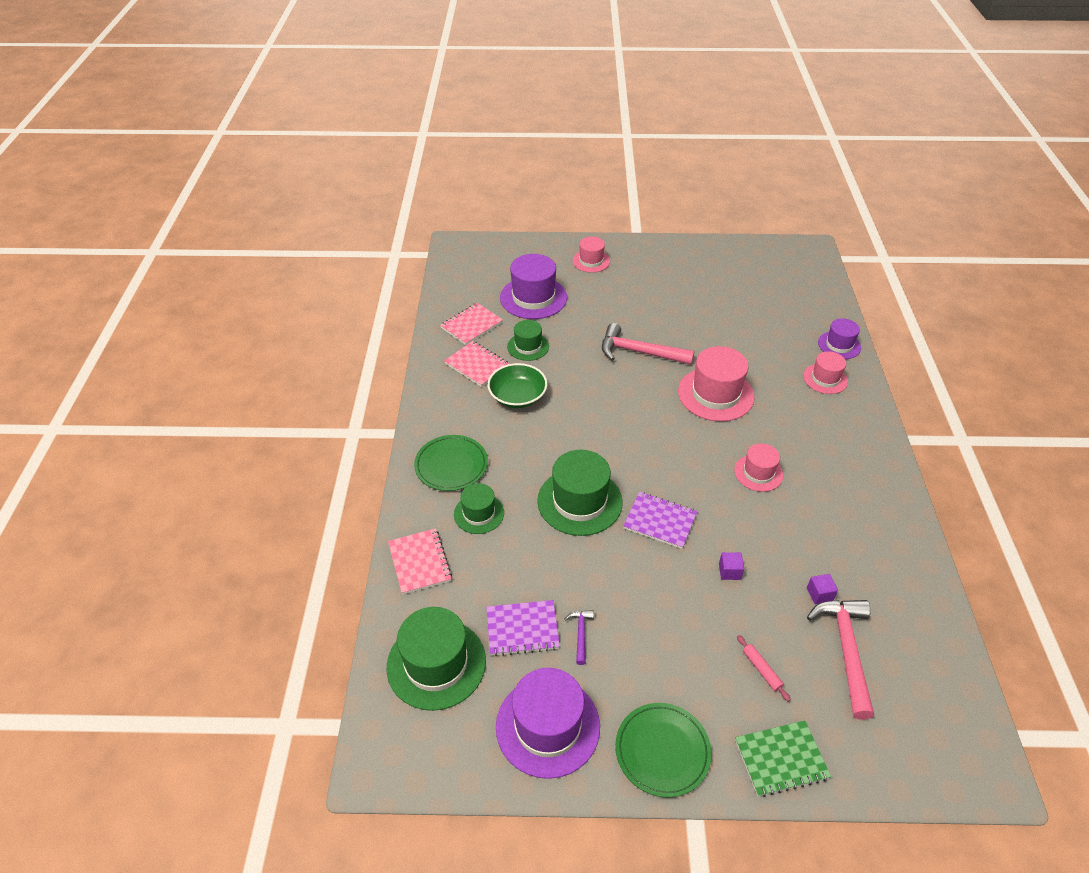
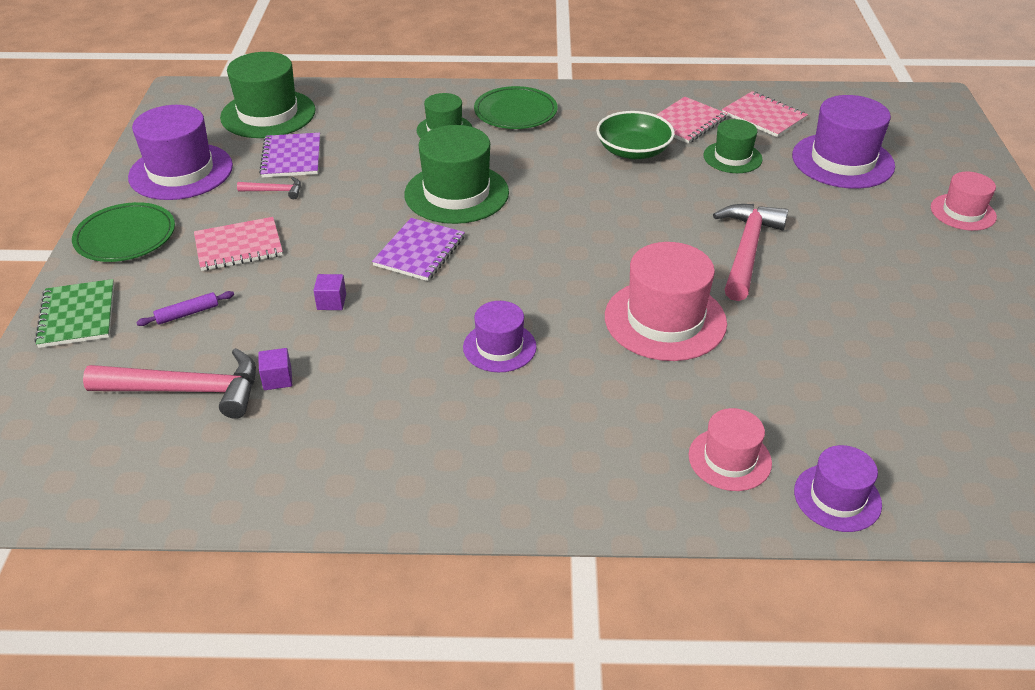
camera: 90 degrees right, 5 degrees down
(420, 562) = (385, 101): pink notebook -> pink notebook (238, 246)
(580, 634) = (275, 191): purple hammer -> pink hammer
(758, 473) = (499, 347): pink hat -> purple hat
(761, 670) = (187, 313): pink rolling pin -> purple rolling pin

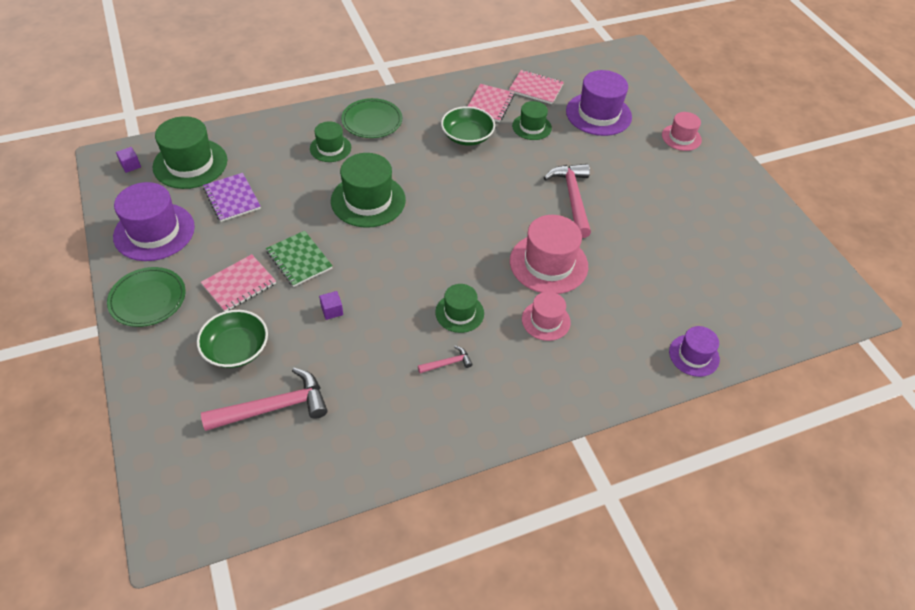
camera: 25 degrees left, 10 degrees up
(77, 315) = (155, 374): green notebook -> green notebook (299, 260)
(187, 313) = (236, 349): purple rolling pin -> green bowl
(275, 191) = (237, 231): pink hammer -> pink hammer (447, 363)
(277, 379) = (330, 380): purple cube -> purple cube (130, 165)
(419, 251) = (369, 254): purple notebook -> none
(499, 347) = (459, 313): purple hat -> green hat
(729, 459) = (628, 349): pink hat -> pink hat (546, 320)

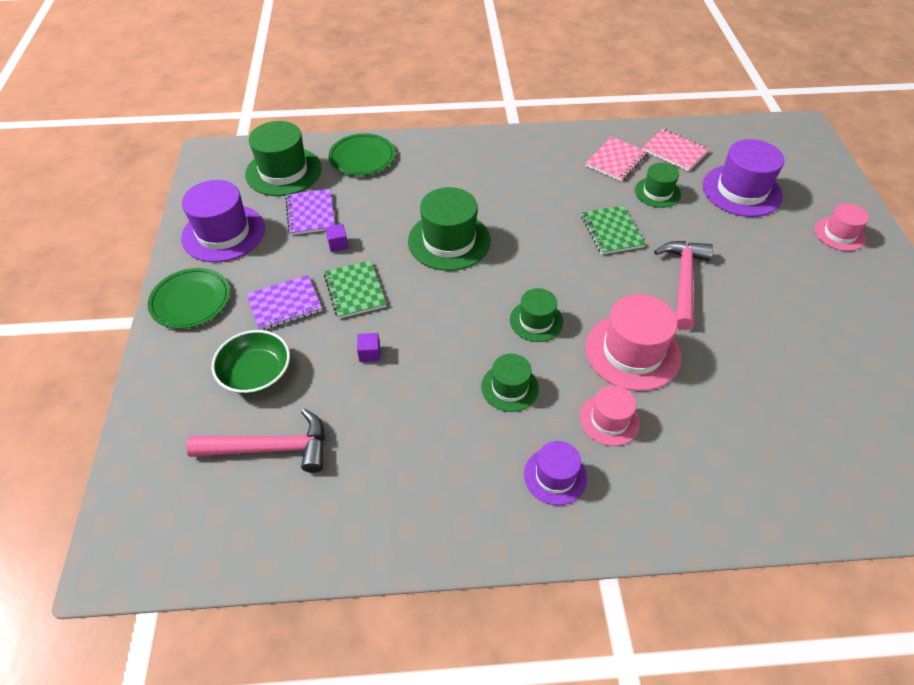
camera: 20 degrees right, 0 degrees up
(130, 165) = (227, 164): purple cube -> purple cube (338, 244)
(239, 284) = (285, 304): pink notebook -> purple notebook
(330, 148) = (428, 179): green hat -> green hat (536, 321)
(372, 121) = (481, 158): green plate -> green plate (362, 157)
(447, 363) = (477, 444): pink hammer -> none
(467, 136) = (580, 191): green bowl -> none
(503, 167) = (611, 231): none -> green notebook
(694, 355) = (790, 508): purple hat -> purple hat (555, 476)

